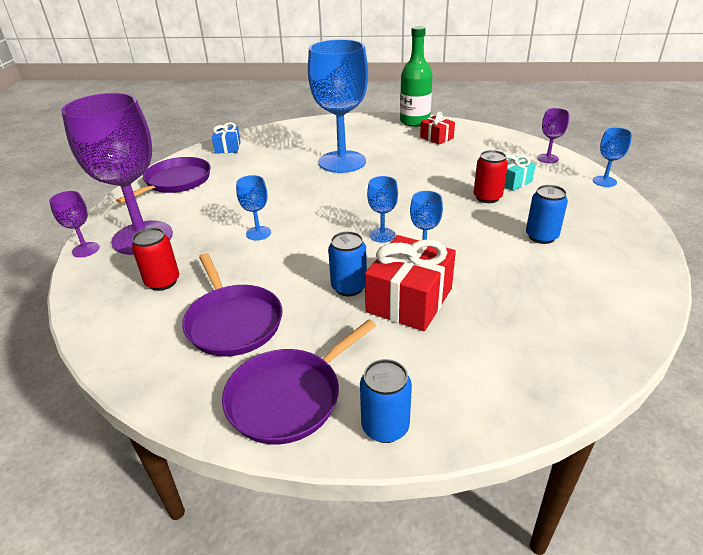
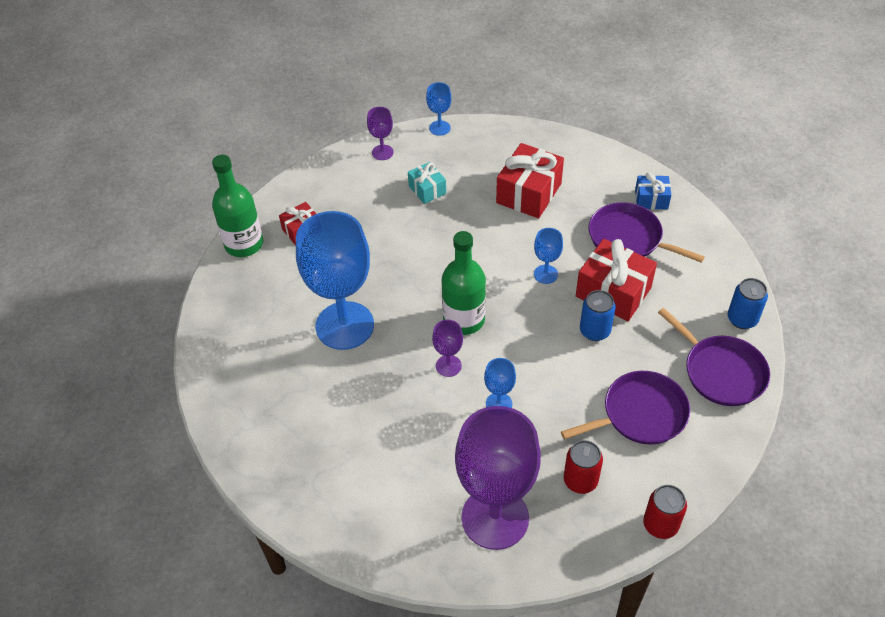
camera: 85 degrees left, 15 degrees up
(85, 249) = (514, 574): purple goblet -> purple goblet (448, 366)
(176, 182) = (358, 507): purple pan -> purple pan (628, 238)
(228, 147) = (262, 456): blue gift -> blue gift (651, 199)
(354, 210) = (464, 320): none -> green bottle
(382, 235) = (514, 301): blue goblet -> none
(487, 197) = (455, 214): red can -> red can (660, 524)
(541, 236) = (529, 193): blue can -> red gift

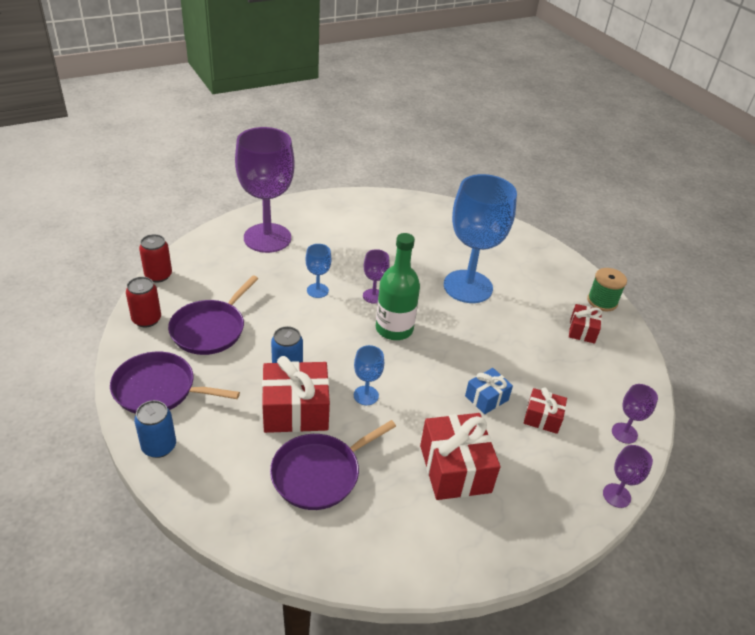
camera: 135 degrees right, 10 degrees down
(244, 244) = (602, 301): green bottle -> green spool
(427, 190) = (542, 418): turquoise gift -> red gift
(439, 128) = (616, 495): blue goblet -> purple goblet
(580, 480) = (227, 275): red can -> red can (147, 319)
(628, 238) = (319, 473): purple pan -> purple pan turned 150 degrees clockwise
(651, 199) = (329, 538): blue gift -> blue gift (486, 398)

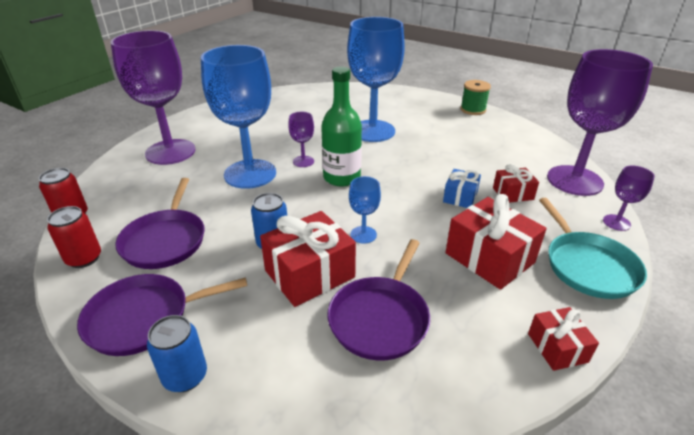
camera: 25 degrees left, 5 degrees down
(317, 290) = (250, 174): blue goblet -> blue goblet, size x2.34
(538, 520) = (588, 266): none -> turquoise pan
(582, 330) = (479, 130): red gift -> red gift (557, 347)
(624, 433) = (574, 180): purple goblet -> purple goblet, size x2.34

